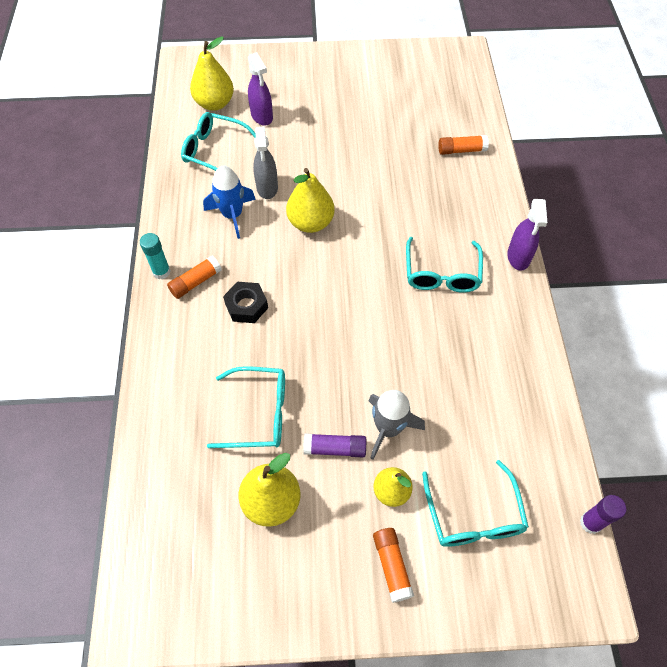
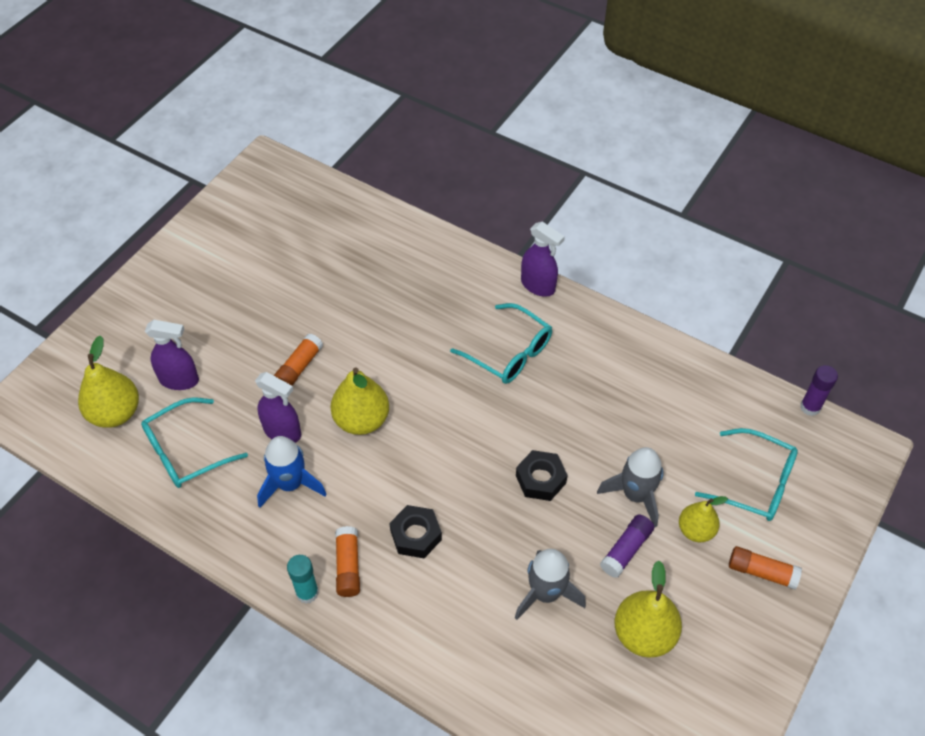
camera: 55 degrees left, 5 degrees down
(259, 413) = (546, 593): turquoise glasses -> grey rocket
(267, 188) = (282, 432): grey spray bottle -> purple spray bottle
(350, 356) = (540, 479): none -> black nut
(461, 150) = (384, 246): orange glue stick -> orange glue stick (299, 367)

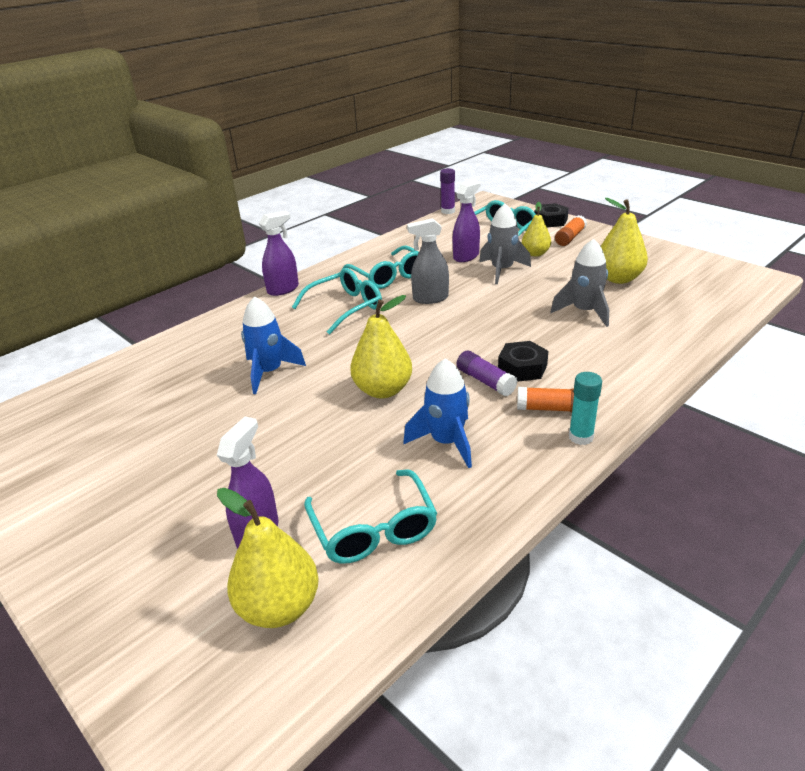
camera: 75 degrees left, 20 degrees down
(282, 432) = (376, 444): purple spray bottle -> purple spray bottle (466, 256)
(299, 367) = (294, 428): orange glue stick -> none
(379, 323) = (269, 372): none -> blue rocket
(540, 479) = (478, 305): black nut -> black nut (550, 220)
(546, 428) = (430, 298): none -> grey spray bottle
(592, 376) = (388, 276): none -> turquoise glasses
(626, 550) = (548, 278): purple glue stick -> purple glue stick (485, 381)

